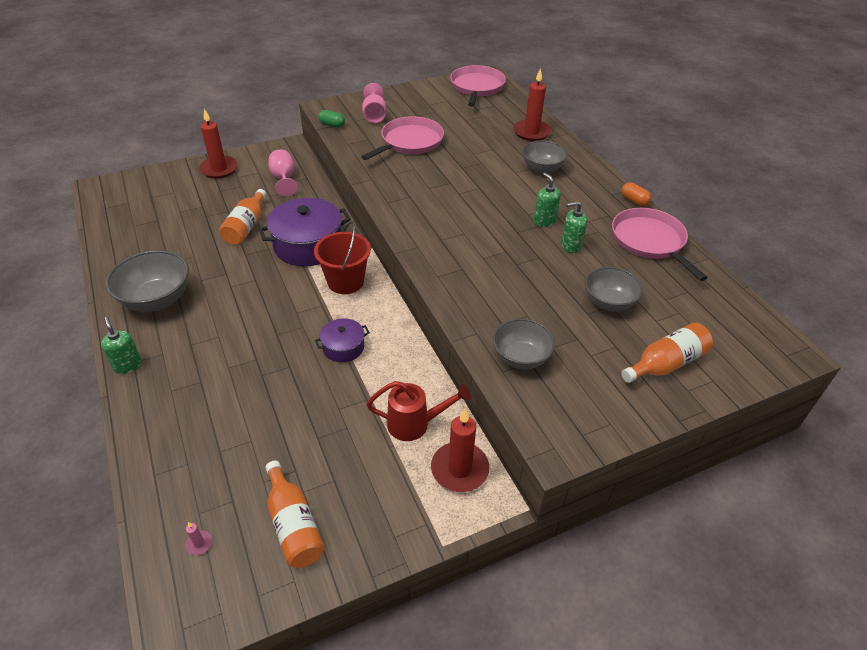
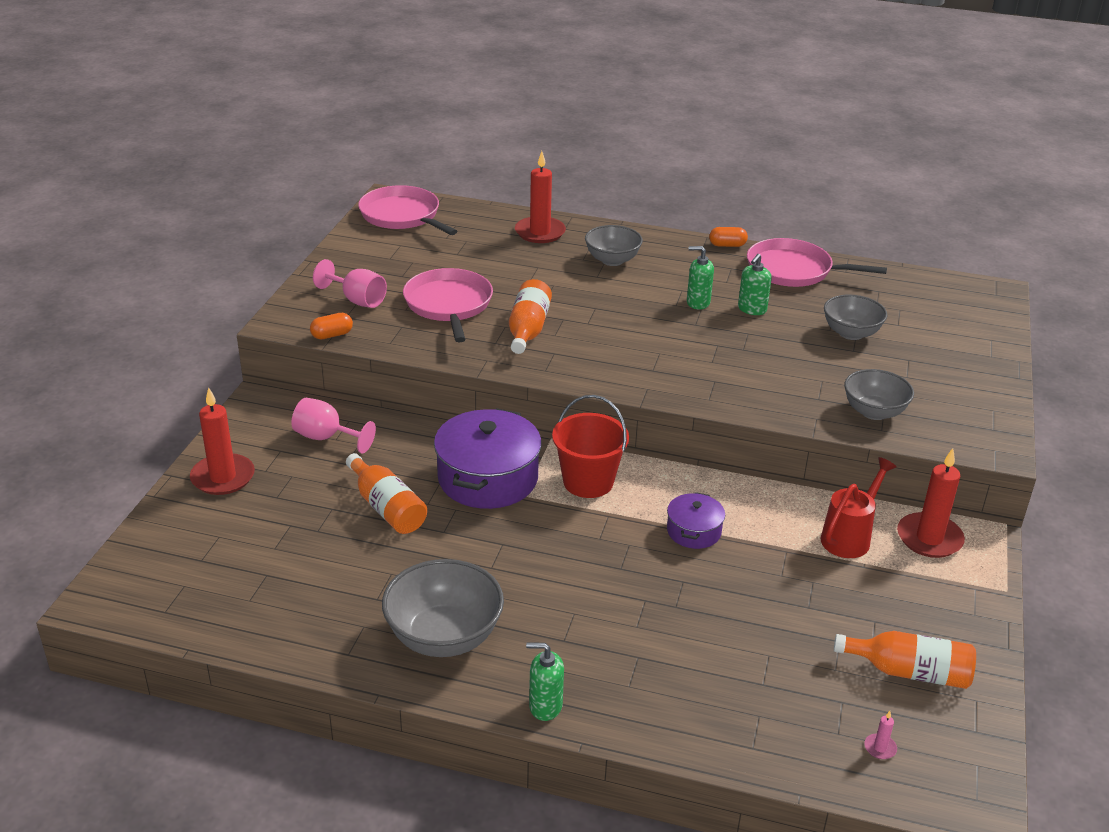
camera: 50 degrees left, 10 degrees down
(332, 125) = (332, 335): green capsule -> orange capsule
(665, 363) = (952, 349): orange bottle -> orange bottle (528, 329)

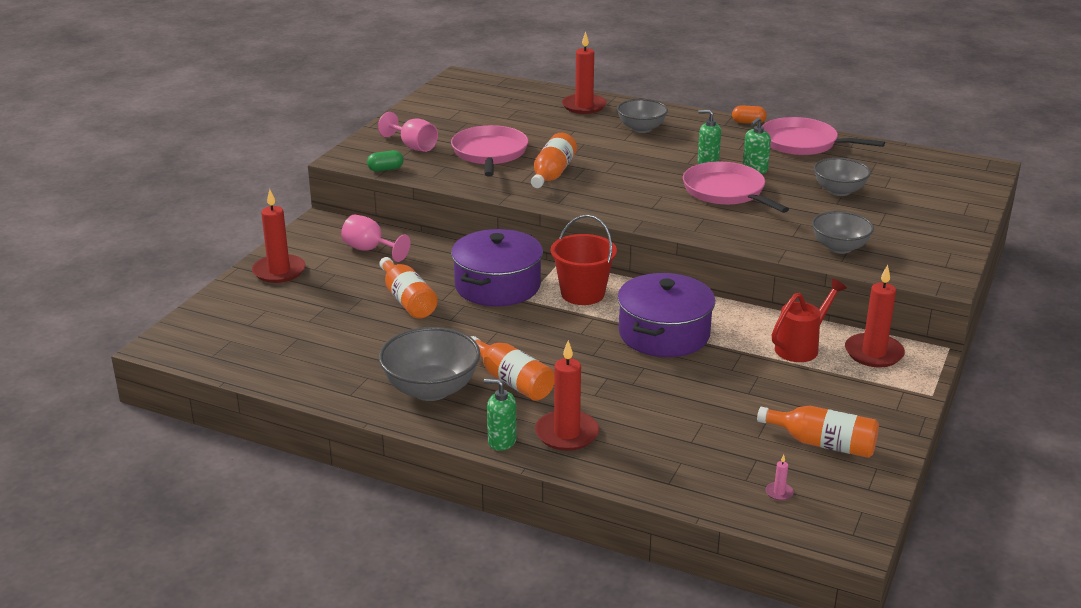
camera: 10 degrees right, 5 degrees down
(332, 335) = (385, 169): orange capsule -> green capsule
(402, 216) = (468, 89): pink pan -> pink pan (726, 192)
(537, 615) = (512, 381): none -> orange bottle
(618, 687) = (567, 434): none -> red candle
(694, 531) = (664, 334): purple pot -> purple pot, size x1.92

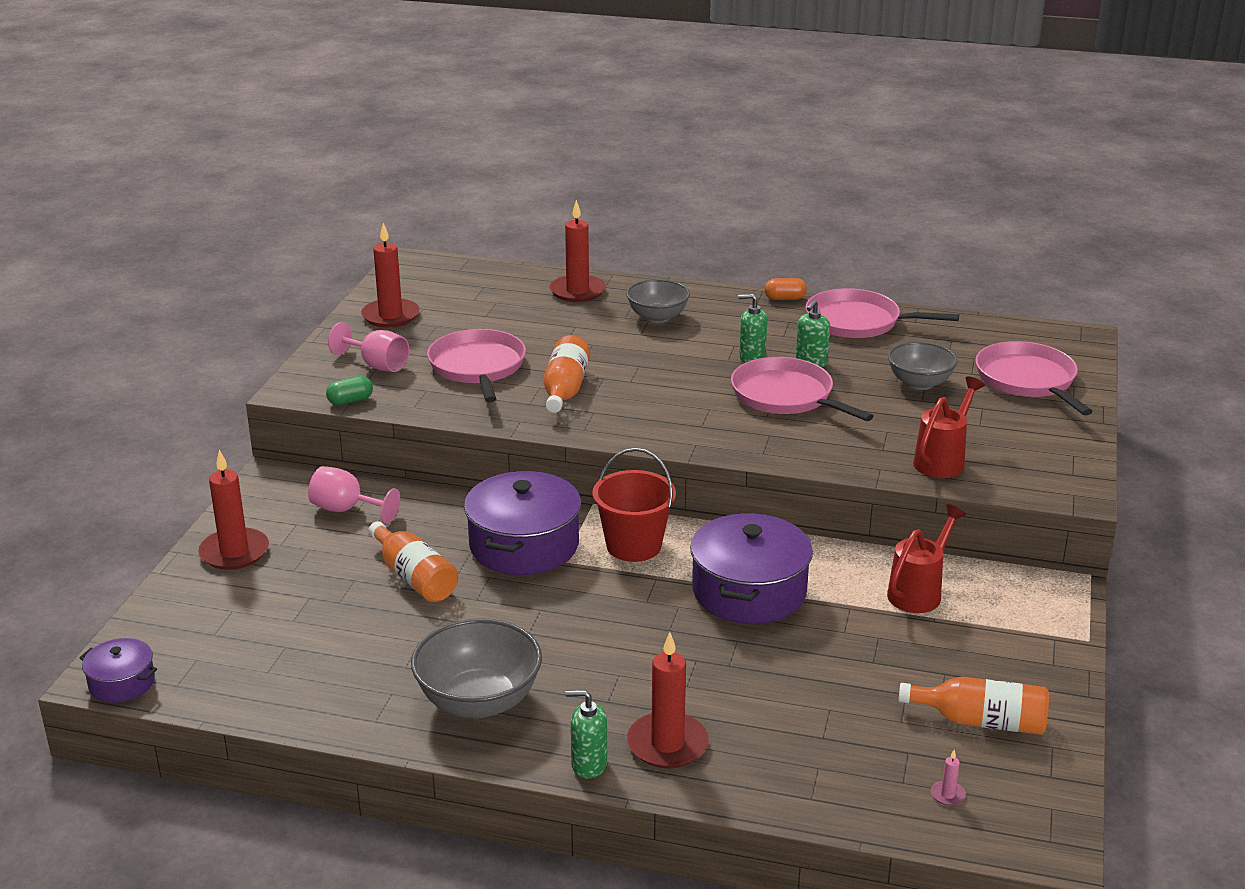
camera: 10 degrees left, 0 degrees up
(173, 351) = (122, 683): none -> purple pot
(512, 381) = (579, 678): orange bottle -> none
(839, 247) = (943, 460): grey bowl -> red watering can
(873, 353) = (1006, 591): red candle -> red candle (390, 316)
(930, 195) = (1027, 380): none -> pink pan

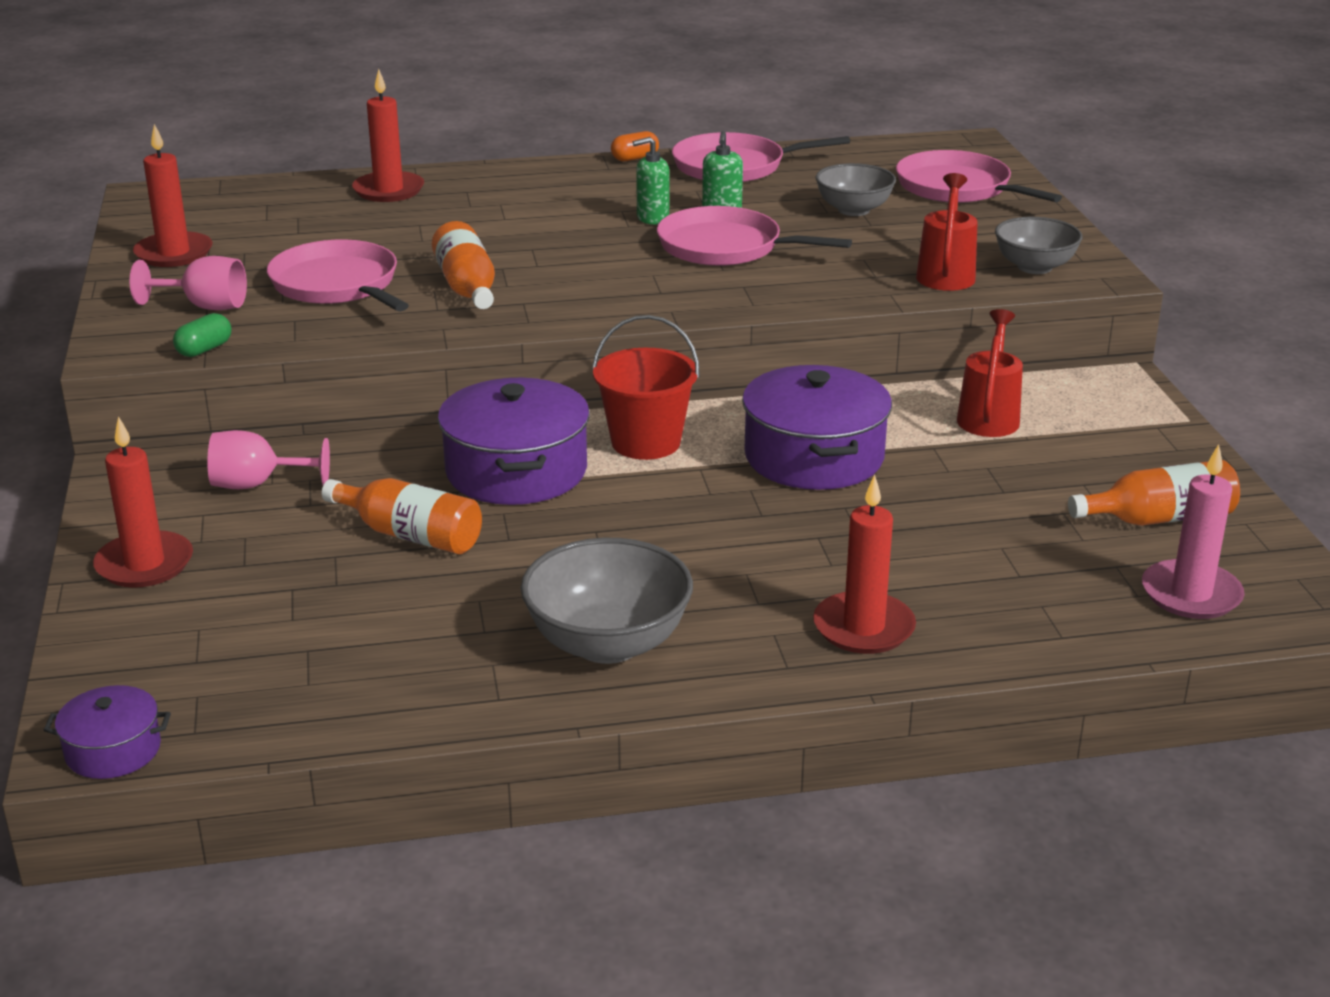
camera: 25 degrees left, 0 degrees up
(588, 765) = (795, 673): green soap dispenser -> none
(657, 317) = (508, 199): grey bowl -> grey bowl (1034, 267)
(947, 795) = (1191, 594): pink candle -> pink candle, size x2.45

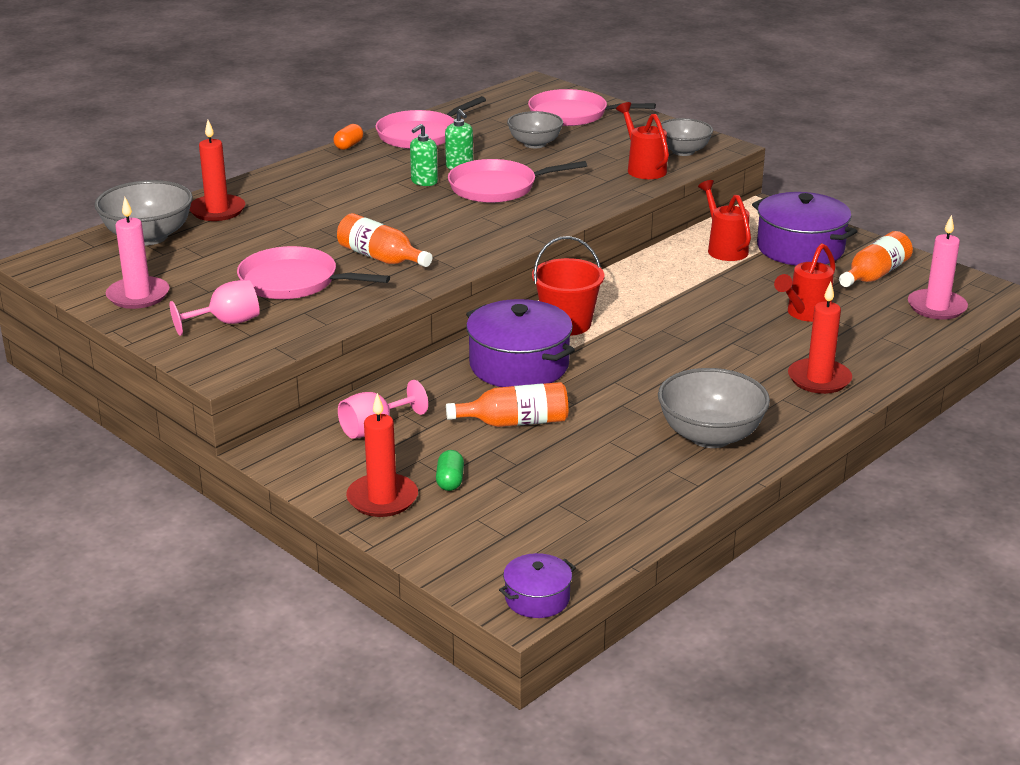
camera: 35 degrees left, 0 degrees up
(174, 253) = (138, 296): red candle -> pink candle
(204, 349) = (277, 349): green capsule -> green capsule (450, 481)
(281, 198) = (148, 237): none -> grey bowl
(814, 457) = (668, 300): purple pot -> purple pot (800, 248)
(974, 535) = (805, 314): none -> red watering can

